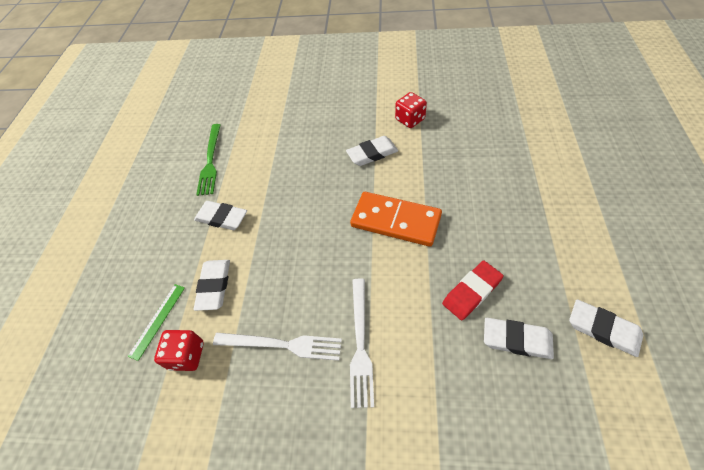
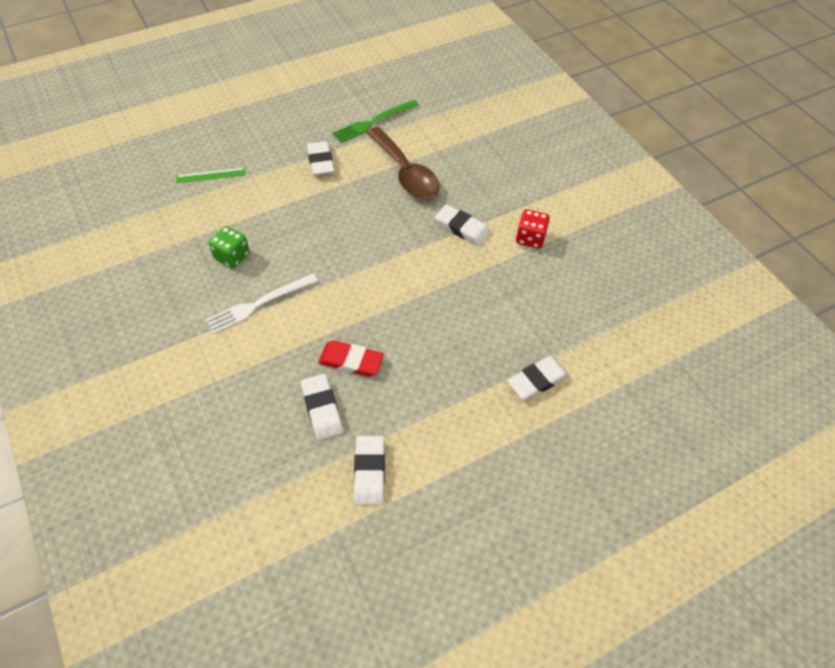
camera: 50 degrees right, 0 degrees up
(187, 355) = (194, 207): red dice -> none
(214, 286) = (256, 191): white eraser -> white eraser (537, 380)
(282, 344) = (232, 256): white fork -> green dice
(285, 164) = (405, 172): none -> brown spoon
(396, 221) = (393, 278): orange domino -> none

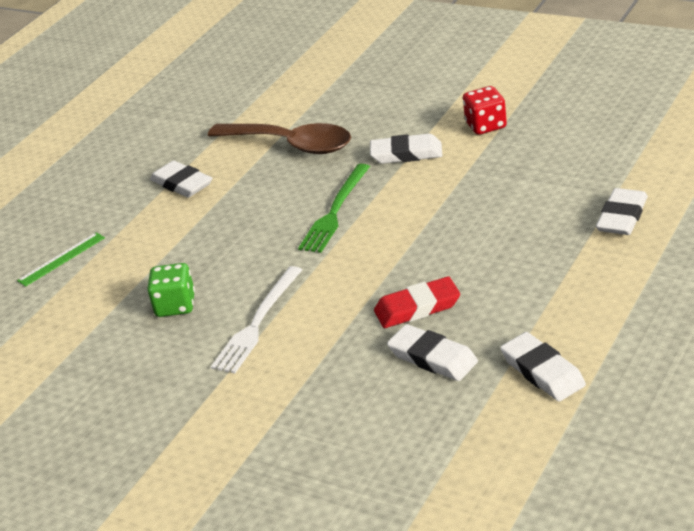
camera: 25 degrees left, 20 degrees down
(373, 122) = (203, 126): green fork -> green fork (335, 211)

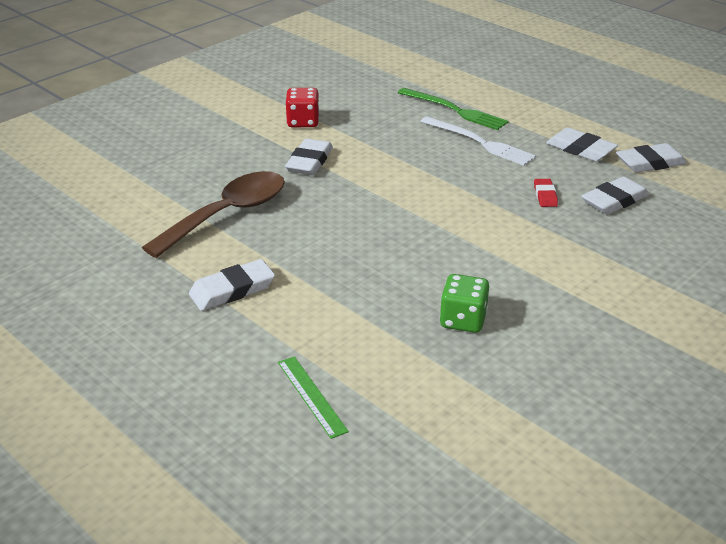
camera: 80 degrees left, 0 degrees up
(257, 323) = (521, 275): white fork -> white fork (479, 142)
(335, 211) = (371, 209): green fork -> green fork (454, 110)
(417, 307) = (545, 195): red eraser -> red eraser, size x0.59
(622, 216) = (482, 101): white eraser -> white eraser (580, 149)

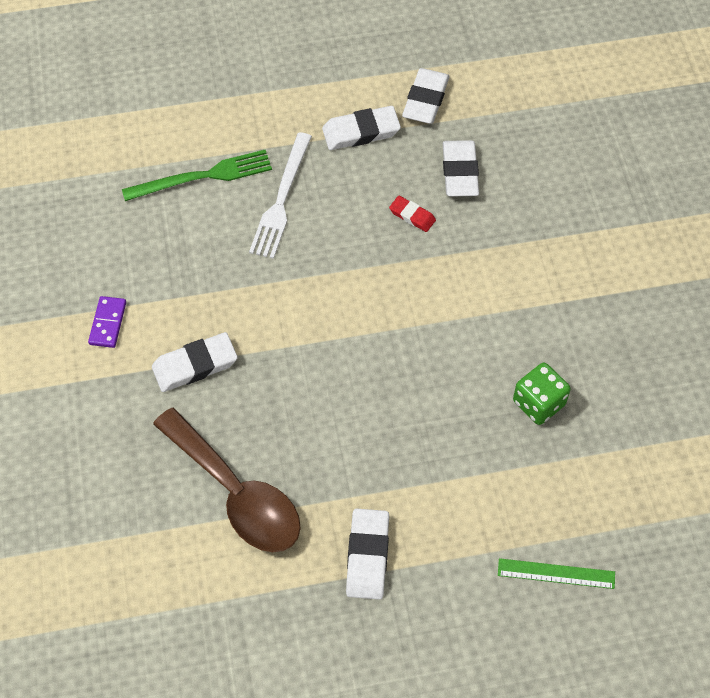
camera: 55 degrees left, 25 degrees up
(227, 214) = (236, 493): brown spoon -> brown spoon turned 150 degrees clockwise
(303, 122) = (107, 323): red dice -> purple domino
(309, 161) = (195, 365): white eraser -> white eraser turned 75 degrees counterclockwise
(479, 142) = (281, 199): white fork -> white fork turned 120 degrees clockwise

